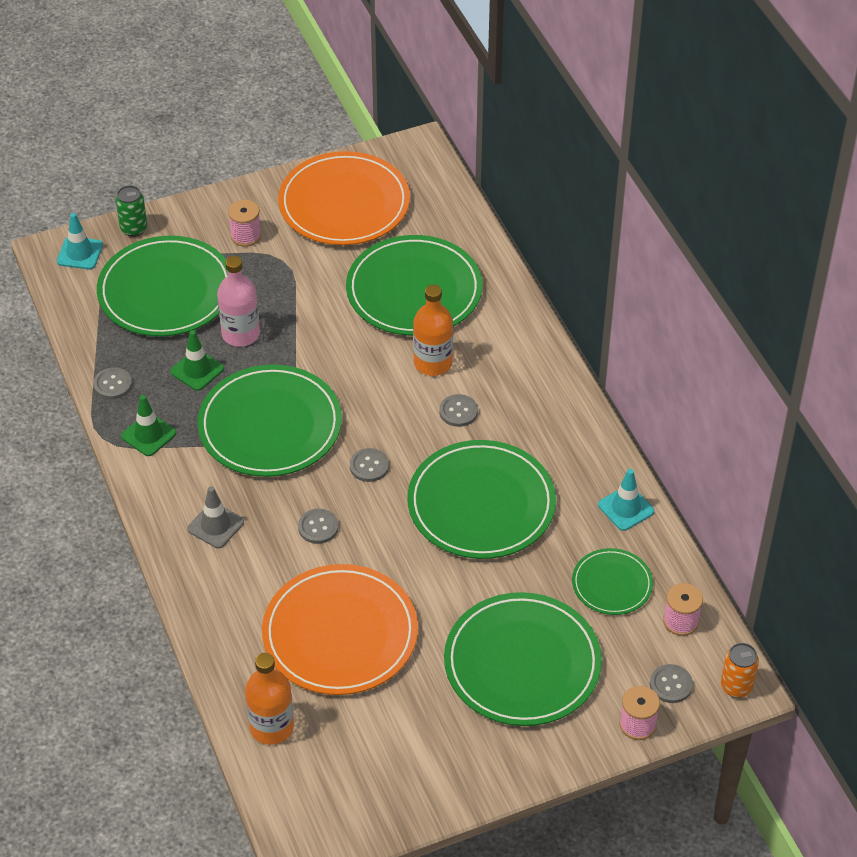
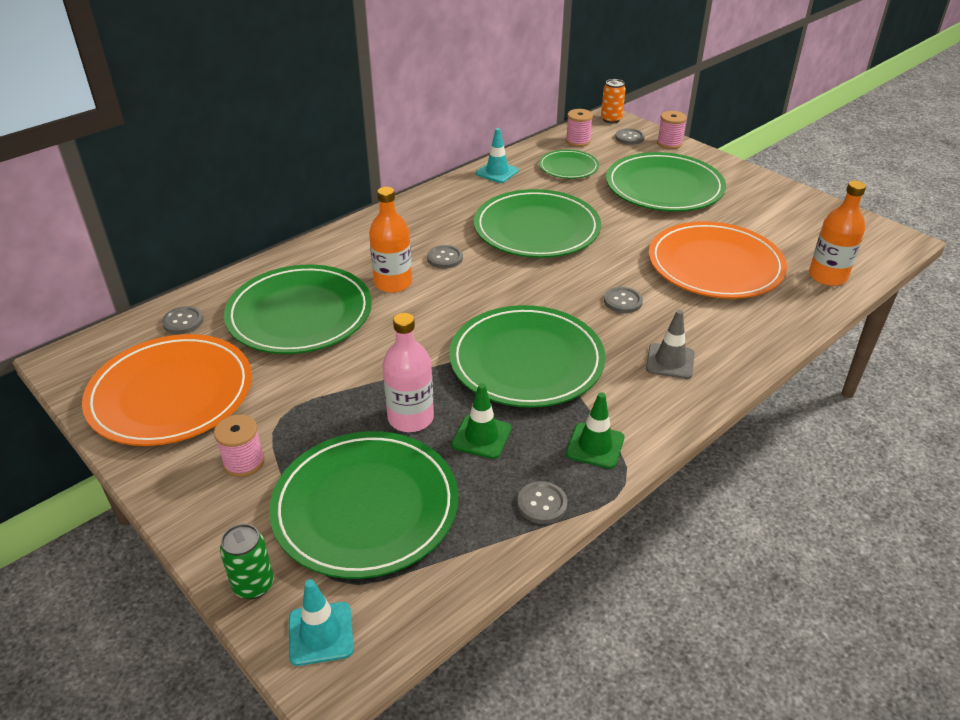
camera: 110 degrees left, 10 degrees down
(369, 466) = (536, 290): grey button -> grey button (183, 321)

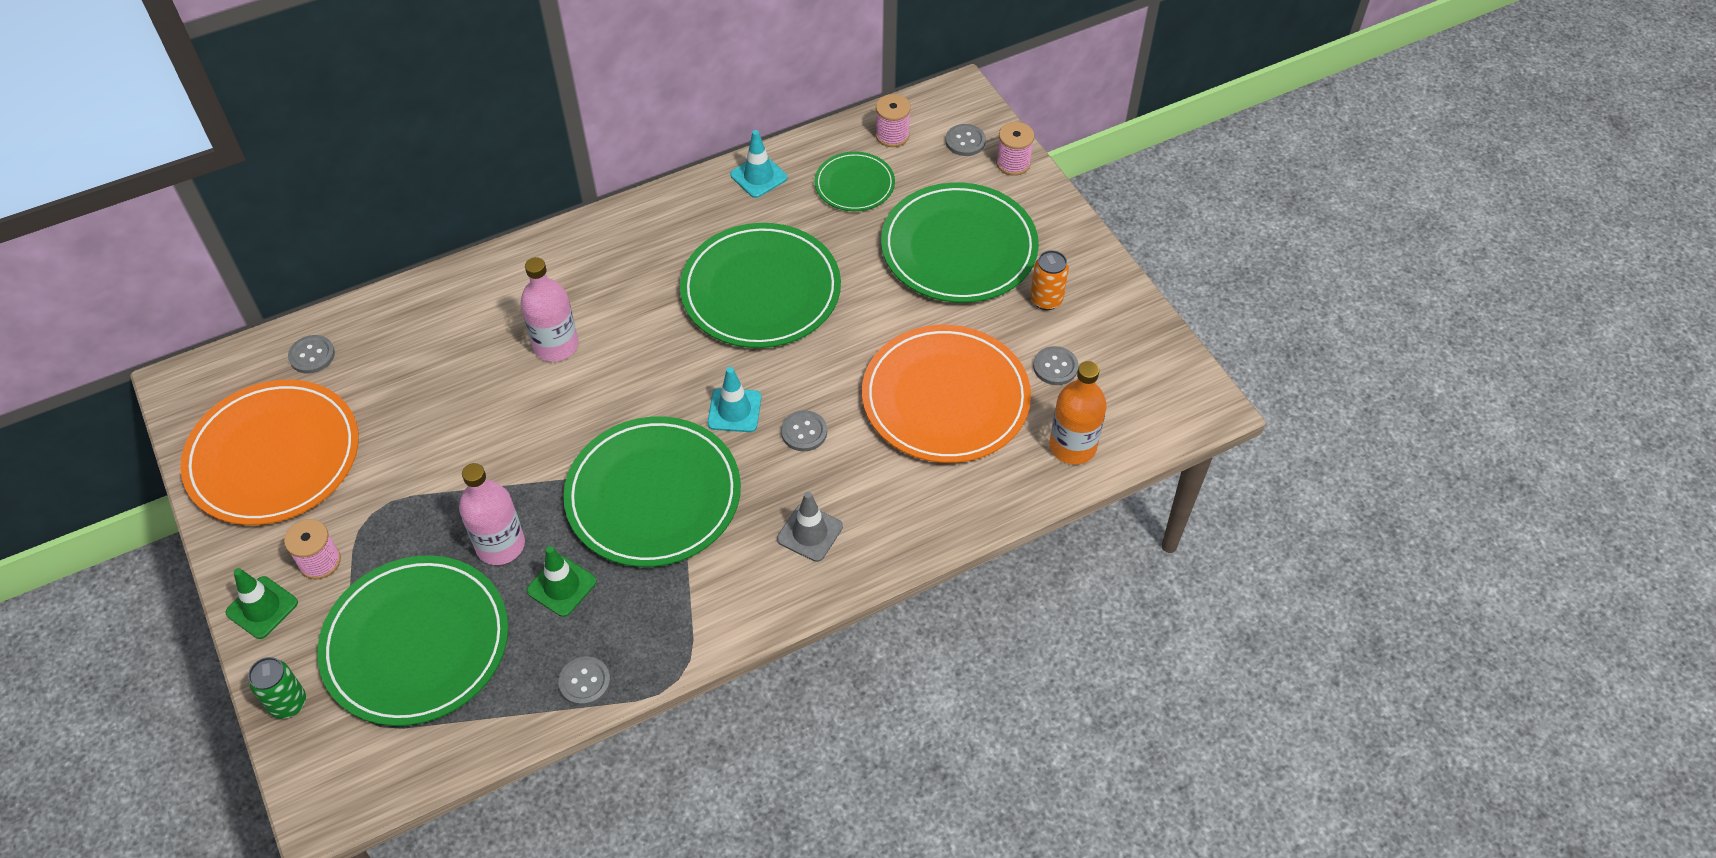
camera: 15 degrees right, 15 degrees up
(299, 314) = (437, 371): green plate -> none
(320, 633) = (330, 768): turquoise traffic cone -> turquoise traffic cone (734, 410)
(393, 283) = (556, 345): orange bottle -> pink bottle
(445, 258) = (630, 317): grey button -> grey button (1055, 367)
(595, 446) = (671, 626): green traffic cone -> green traffic cone (262, 608)
(611, 119) = (960, 98): orange can -> orange can (1046, 300)

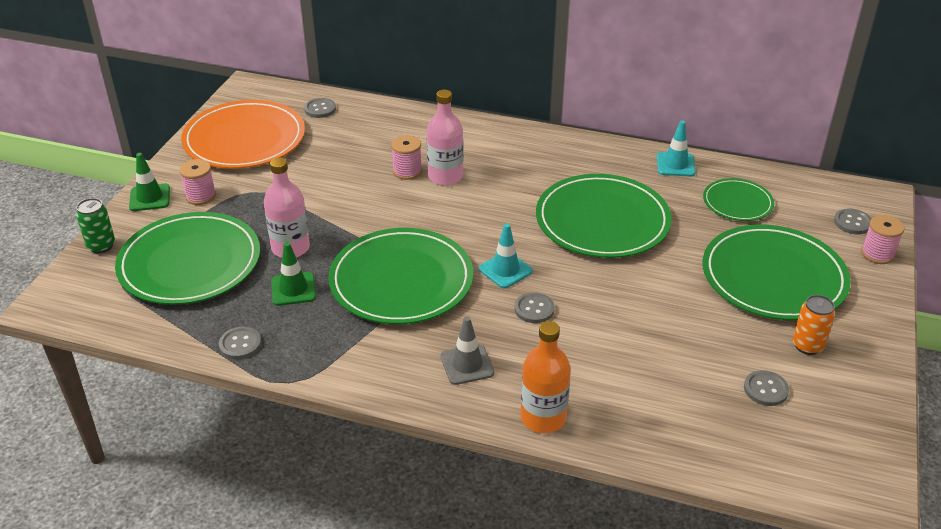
camera: 45 degrees right, 15 degrees down
(892, 135) = (799, 191): pink spool -> pink spool (407, 171)
(945, 398) = (656, 354): orange plate -> none
(1072, 446) = (720, 446): orange bottle -> orange bottle (543, 417)

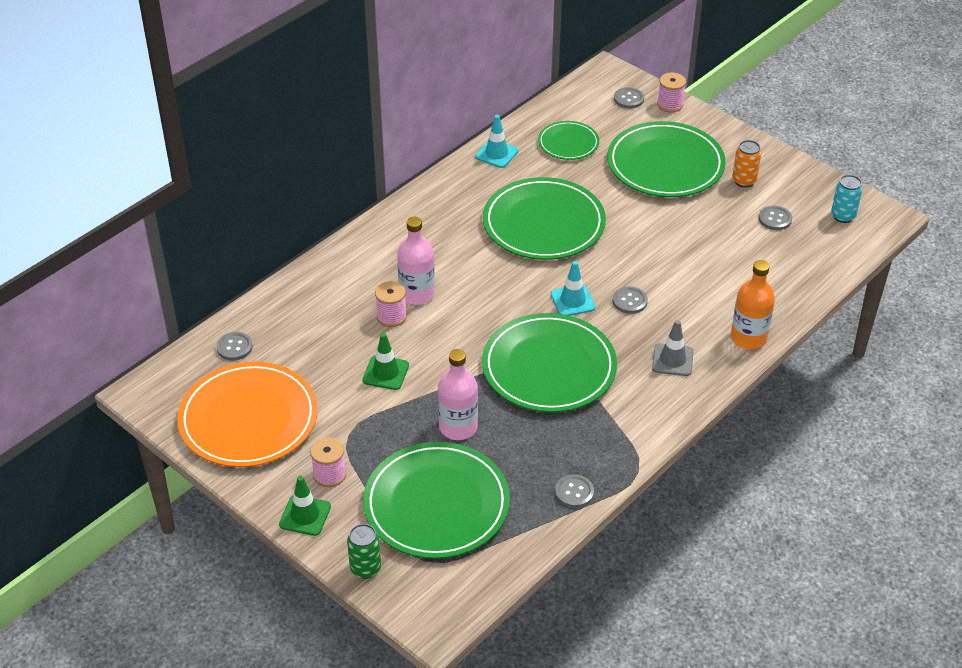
camera: 65 degrees left, 5 degrees up
(293, 289) = (519, 440): green traffic cone -> green traffic cone (385, 373)
(830, 452) = (843, 216): none -> turquoise can

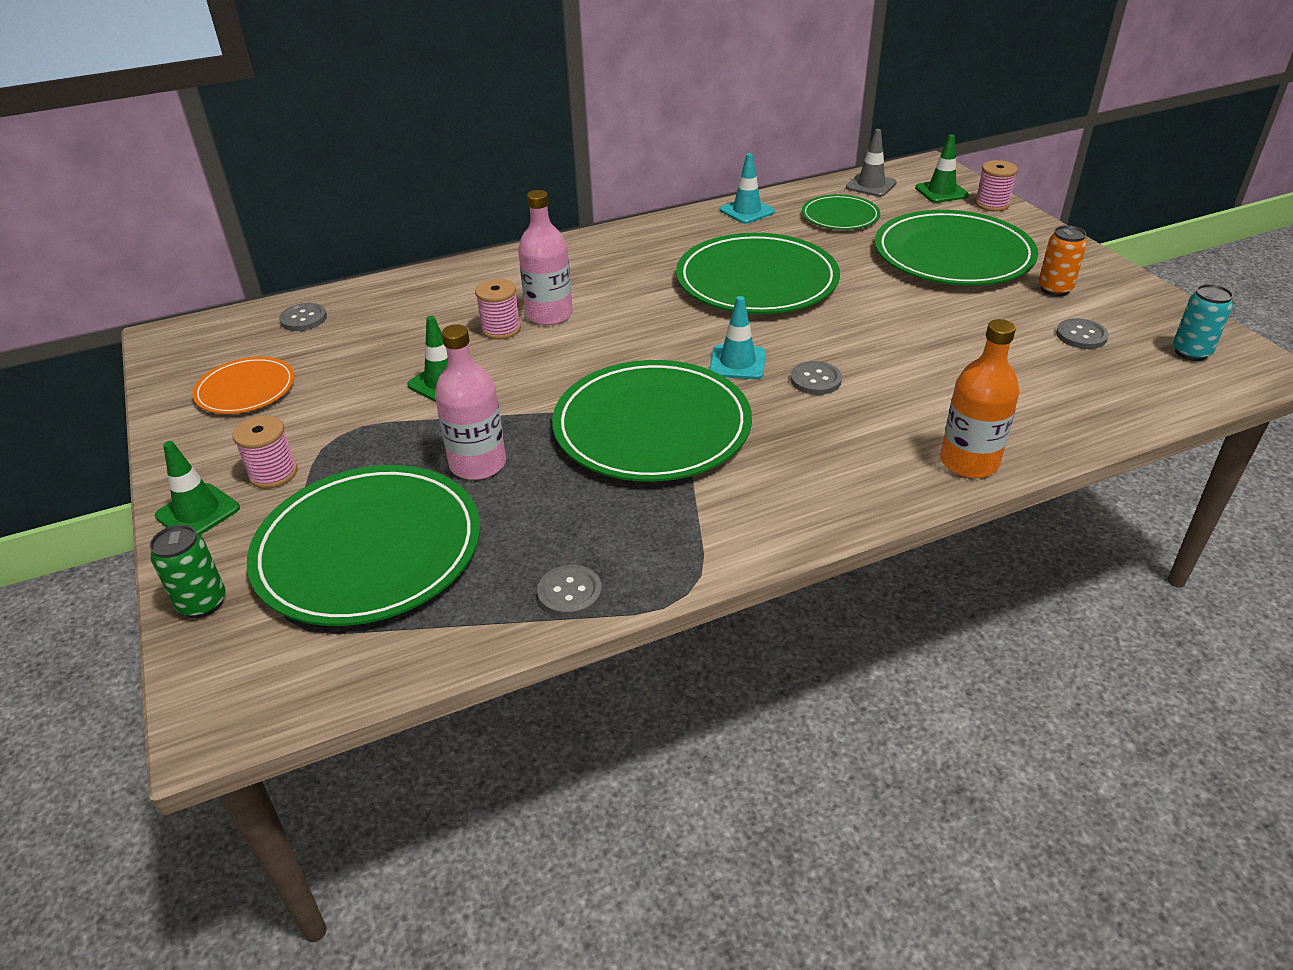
camera: 25 degrees right, 5 degrees down
(248, 419) = (246, 389): orange plate -> orange plate, size x0.53
(628, 99) = (941, 192): grey button -> green traffic cone
(672, 360) = (834, 461): grey traffic cone -> grey traffic cone (871, 185)

